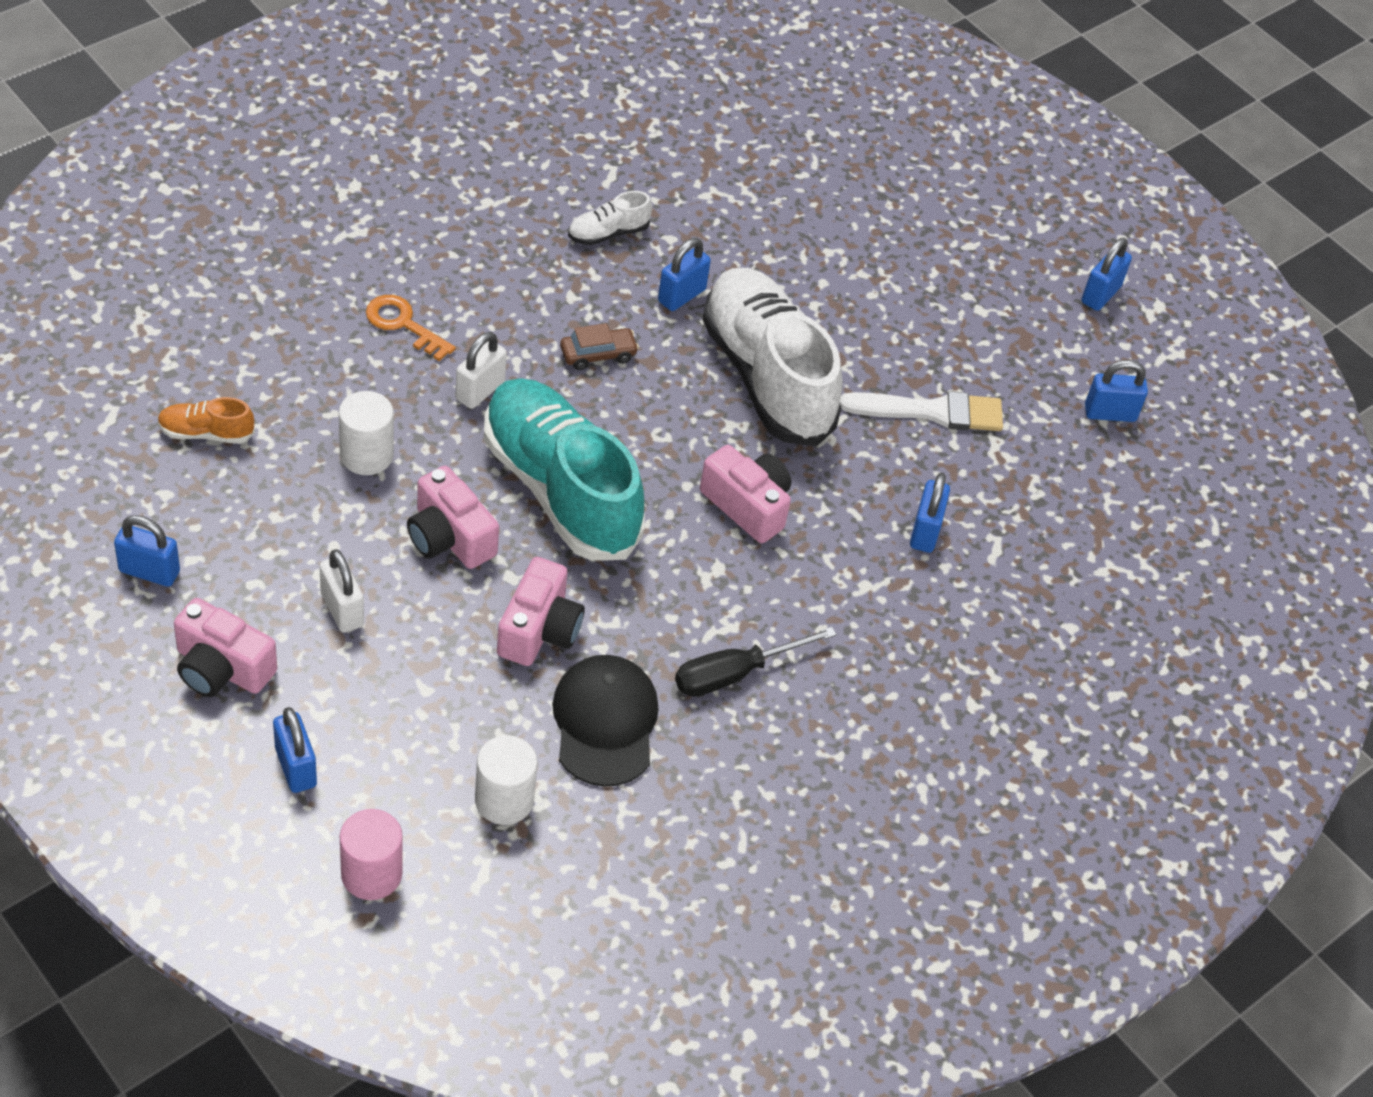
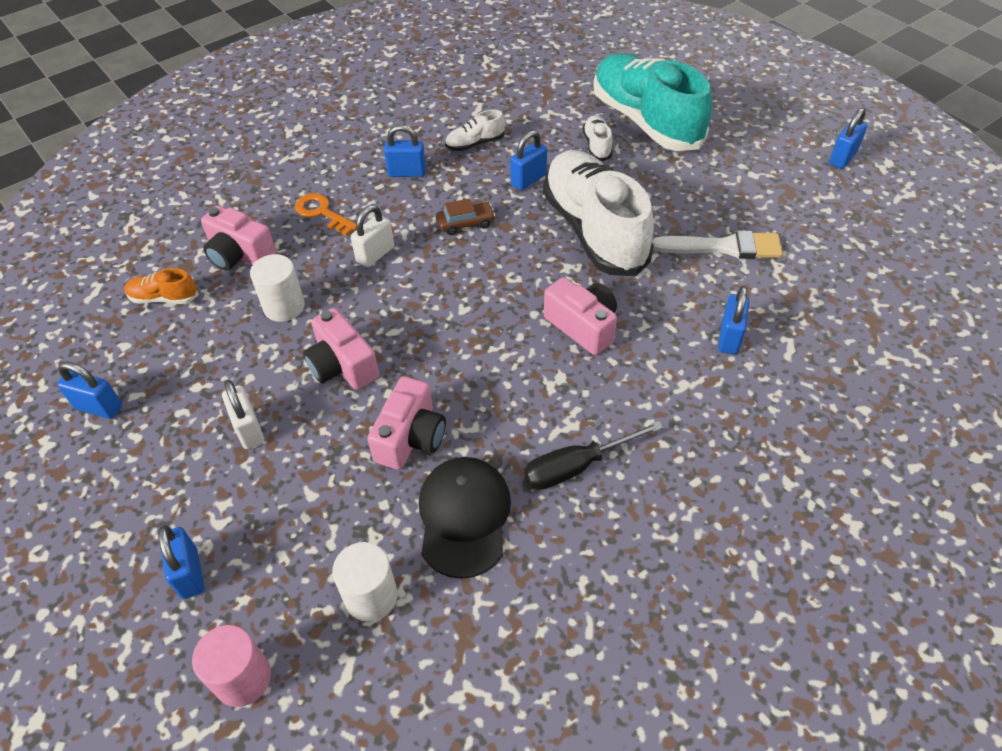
camera: 10 degrees right, 0 degrees up
(221, 668) = (141, 485): pink camera -> pink camera (239, 254)
(560, 489) = (433, 322): turquoise shoe -> turquoise shoe (645, 121)
(776, 250) = (597, 145): none -> white shoe
(1110, 413) = (865, 239): blue padlock -> blue padlock (407, 172)

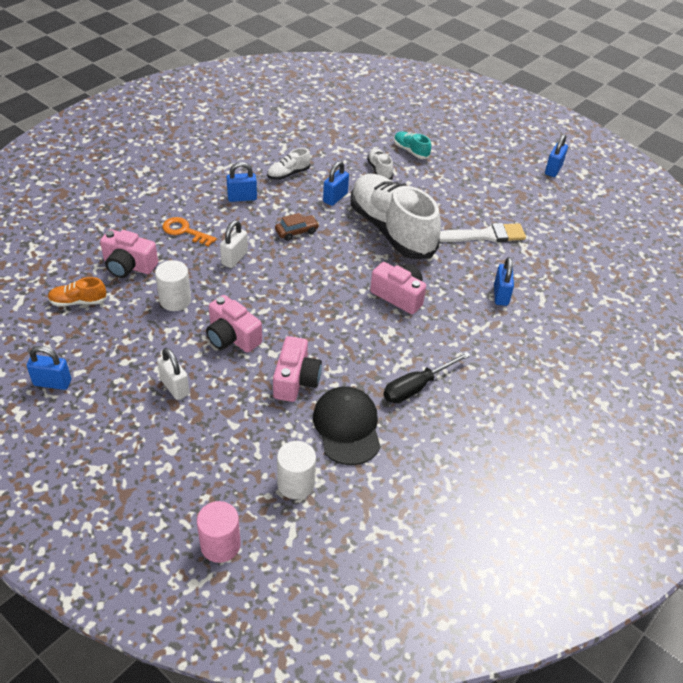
camera: 15 degrees left, 5 degrees down
(189, 573) = (160, 485): blue padlock -> none
(645, 121) = (411, 151): turquoise shoe -> turquoise shoe, size x0.41

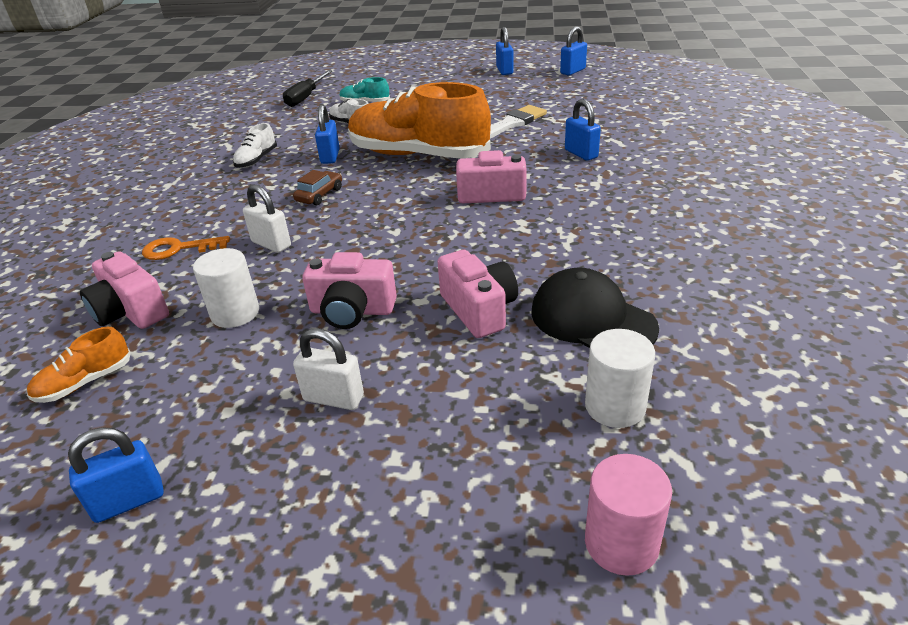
camera: 30 degrees left, 10 degrees down
(129, 266) = (131, 311): pink camera -> pink camera turned 60 degrees clockwise
(234, 258) = (271, 244): white padlock -> white padlock turned 45 degrees counterclockwise
(242, 198) = (223, 196): blue padlock -> blue padlock (573, 71)
(391, 230) = (418, 155): white shoe -> orange shoe
(416, 387) = (609, 249): black screwdriver -> black screwdriver (306, 97)

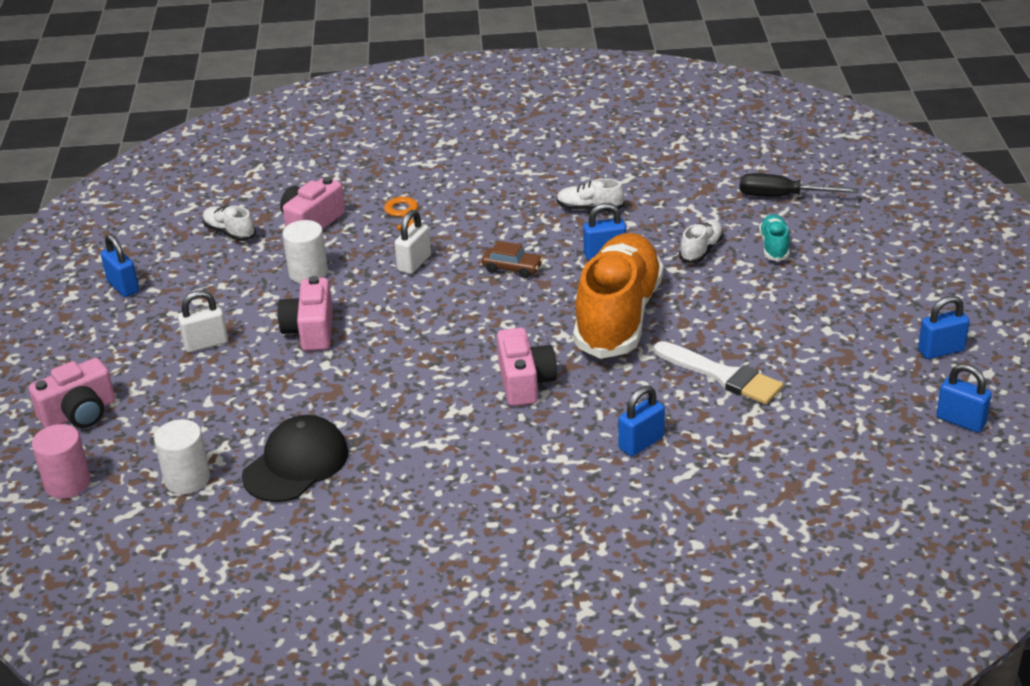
camera: 80 degrees right, 0 degrees up
(85, 382) = (229, 232): orange shoe -> white shoe
(333, 398) = (206, 344): white padlock -> white padlock turned 60 degrees clockwise
(479, 310) = (311, 398): pink camera -> pink camera (79, 413)

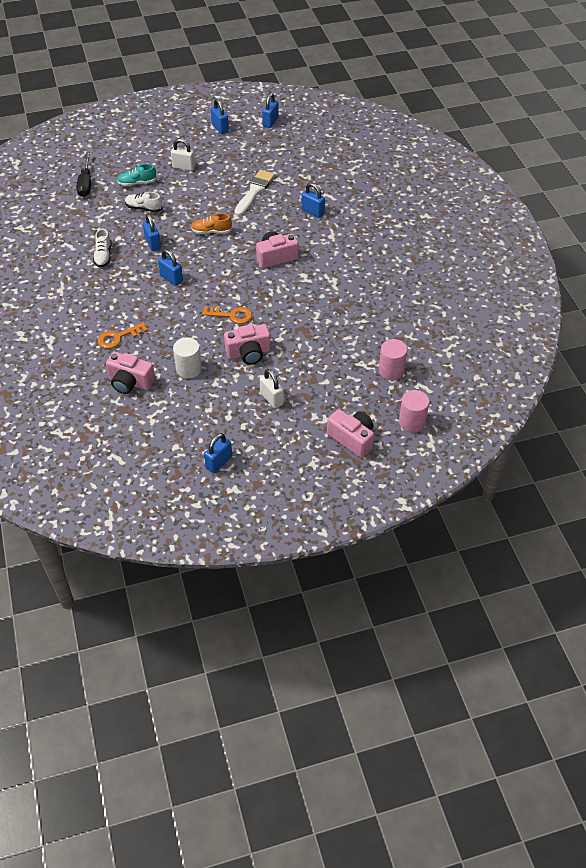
camera: 105 degrees left, 15 degrees up
(187, 479) = (391, 371): white cylinder -> pink cylinder
(229, 232) = (146, 423): white shoe -> none
(296, 464) = (365, 330): black cap -> none
(401, 320) = (231, 315): none -> orange key
(414, 263) = (171, 322): white padlock -> white padlock (184, 167)
(512, 268) = (171, 278): brown car -> blue padlock
(618, 316) = (211, 231): orange shoe -> orange shoe, size x0.41

